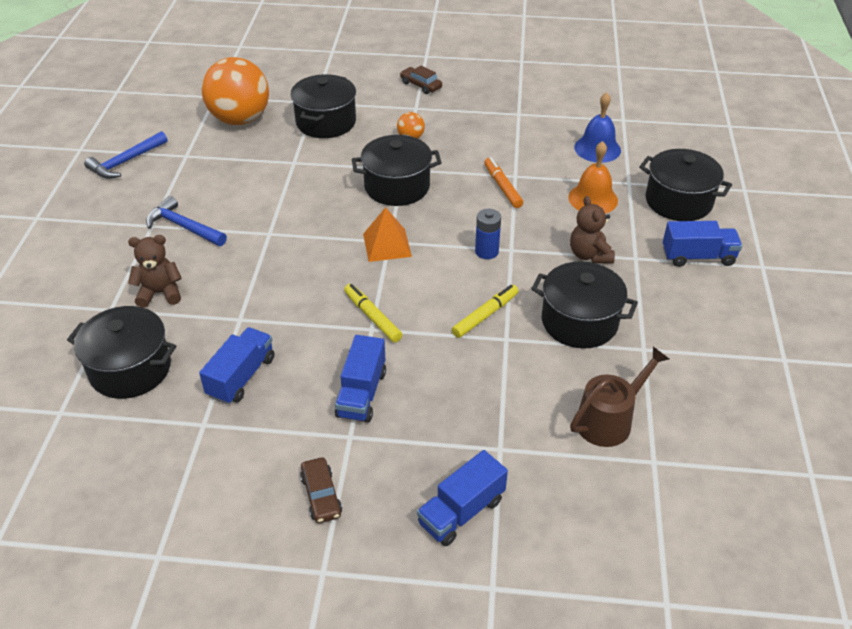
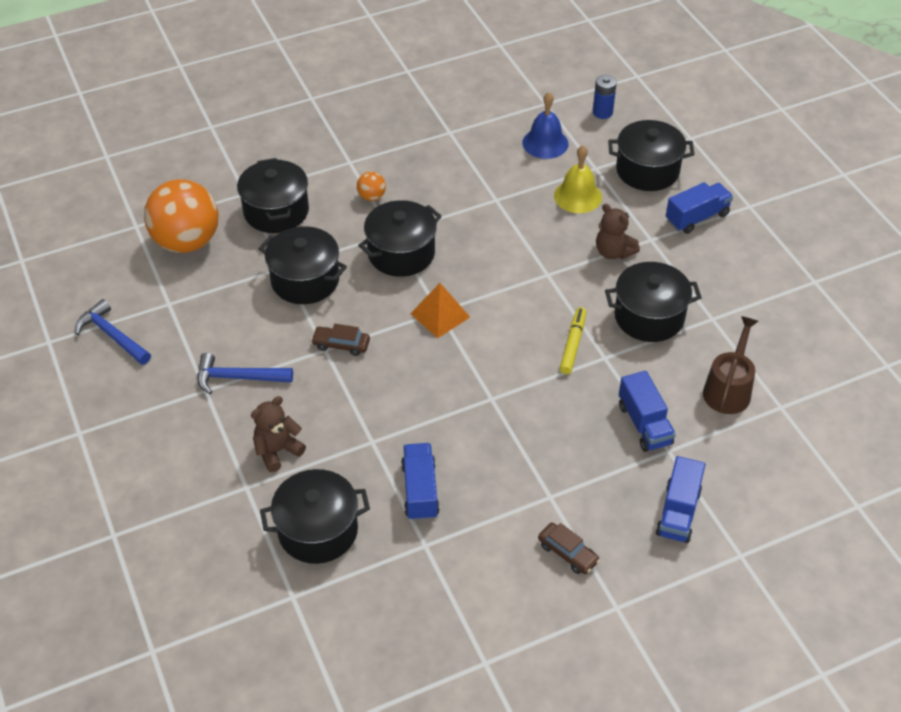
camera: 30 degrees left, 5 degrees up
(125, 162) = (112, 335): blue hammer -> blue hammer turned 120 degrees clockwise
(302, 177) = (305, 280): none -> black pot
(361, 393) = (530, 457): blue truck -> blue truck (644, 424)
(372, 317) = (483, 387): yellow marker -> none
(421, 85) = (334, 134): brown car -> brown car (341, 345)
(486, 251) = (529, 285): blue battery -> blue battery (602, 112)
(502, 187) = (494, 215): orange marker -> none
(593, 199) = (577, 196): orange bell -> yellow bell

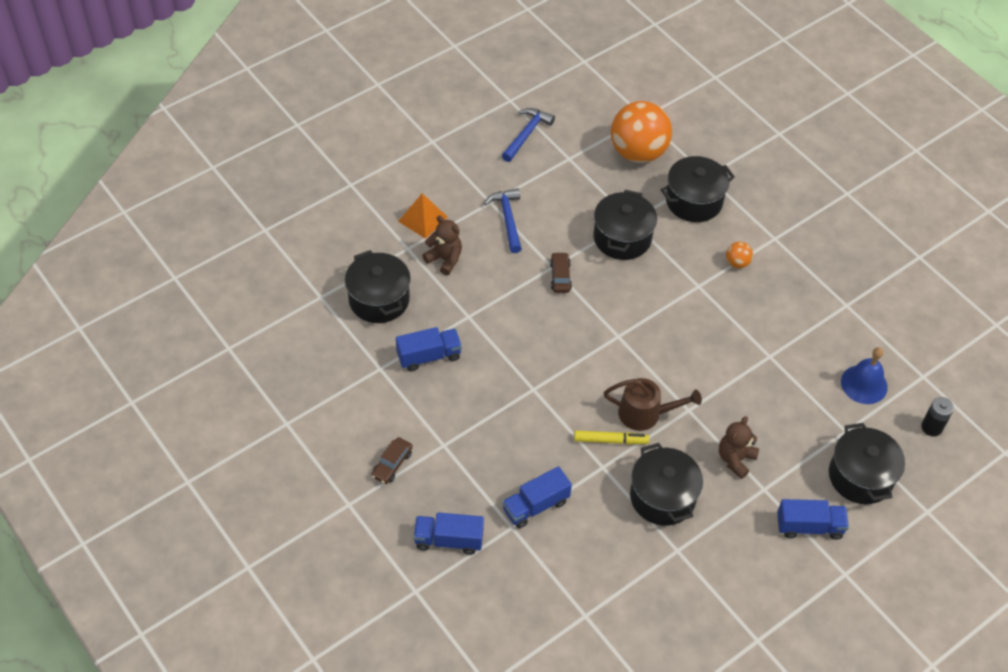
camera: 75 degrees right, 5 degrees up
(401, 253) = (675, 297): black pot -> none
(440, 315) = (613, 337): orange pyramid -> orange pyramid (422, 219)
(577, 196) = (800, 421): yellow bell -> none
(602, 112) = (931, 427): blue battery -> black battery
(697, 217) = (809, 526): blue truck -> blue truck turned 45 degrees counterclockwise
(728, 389) = (594, 570): brown watering can -> brown watering can (645, 414)

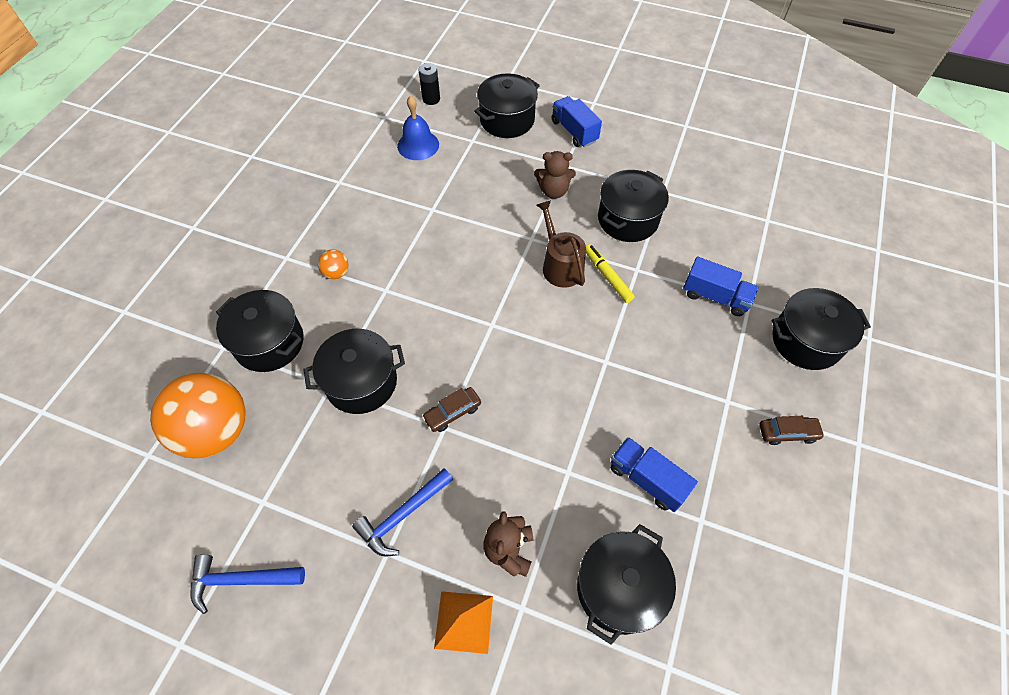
camera: 120 degrees left, 5 degrees up
(448, 540) = (806, 341): blue truck -> black pot

